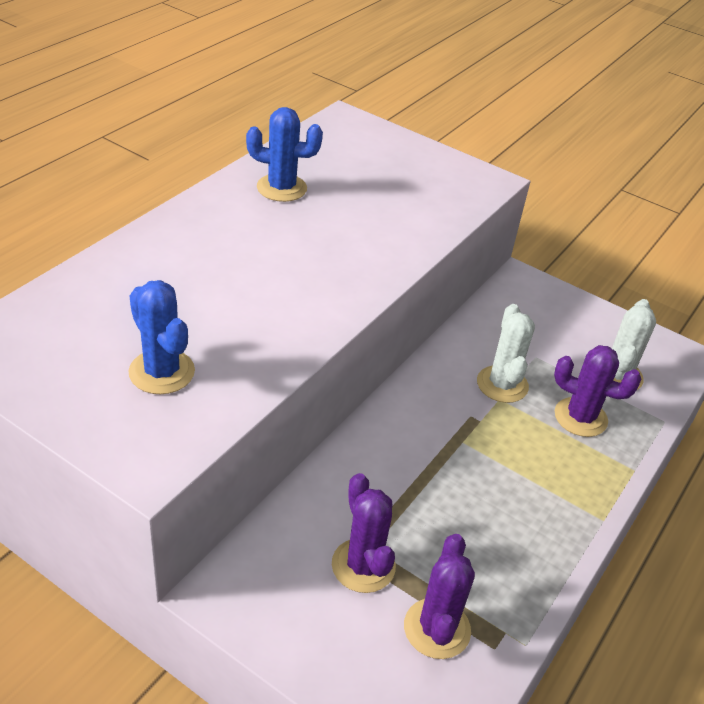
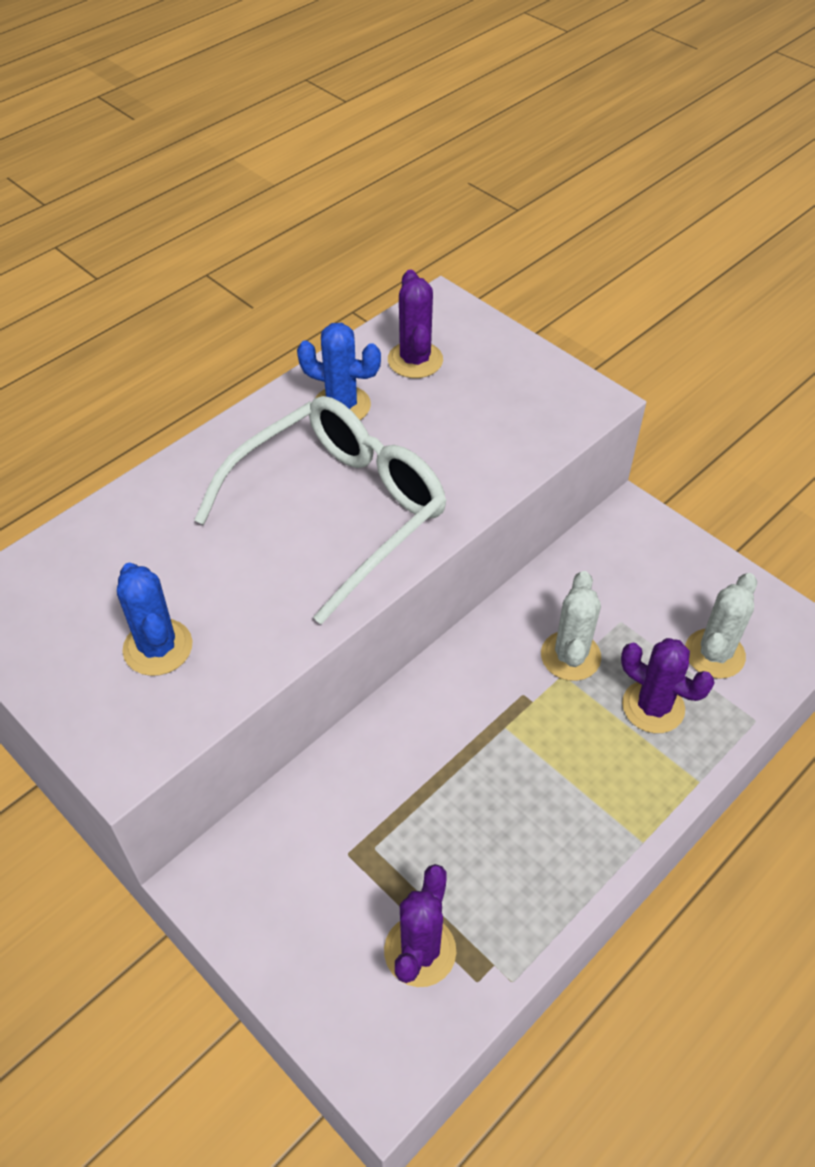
camera: 15 degrees right, 10 degrees up
(300, 262) = (339, 510): none -> white glasses
(363, 565) = (358, 868): purple cactus -> purple cactus (415, 360)

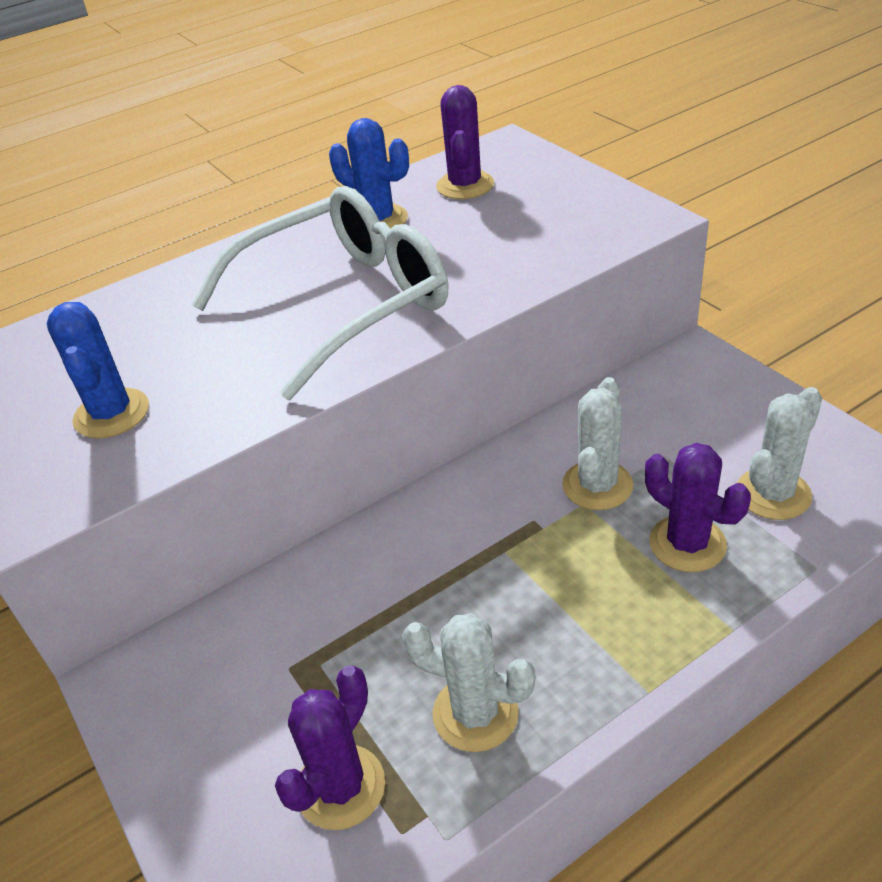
camera: 15 degrees right, 10 degrees down
(512, 876) = (475, 713): none -> white cactus

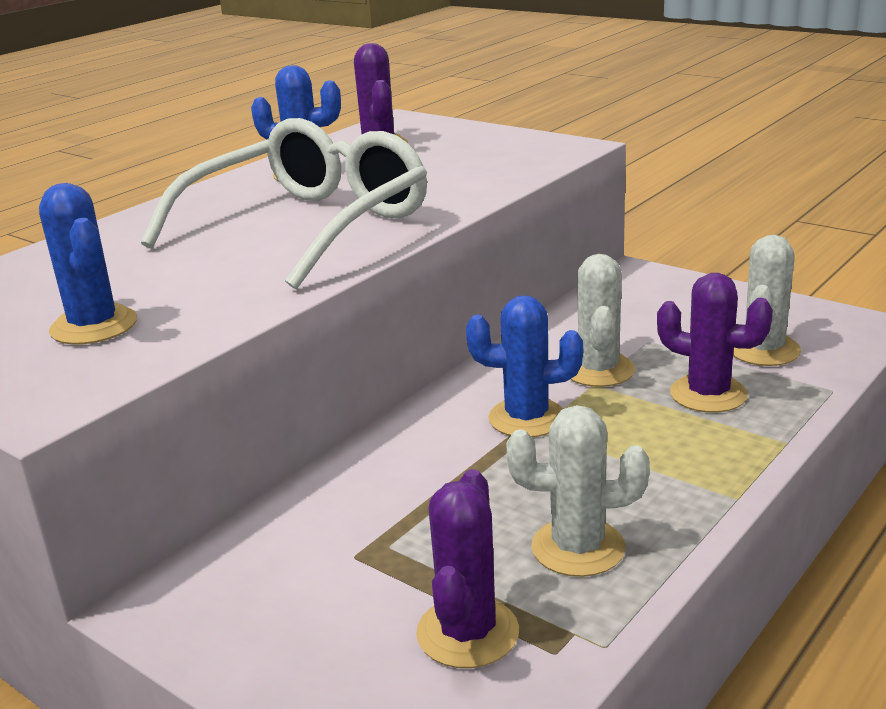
camera: 20 degrees left, 15 degrees down
(503, 535) = (526, 418): none -> blue cactus

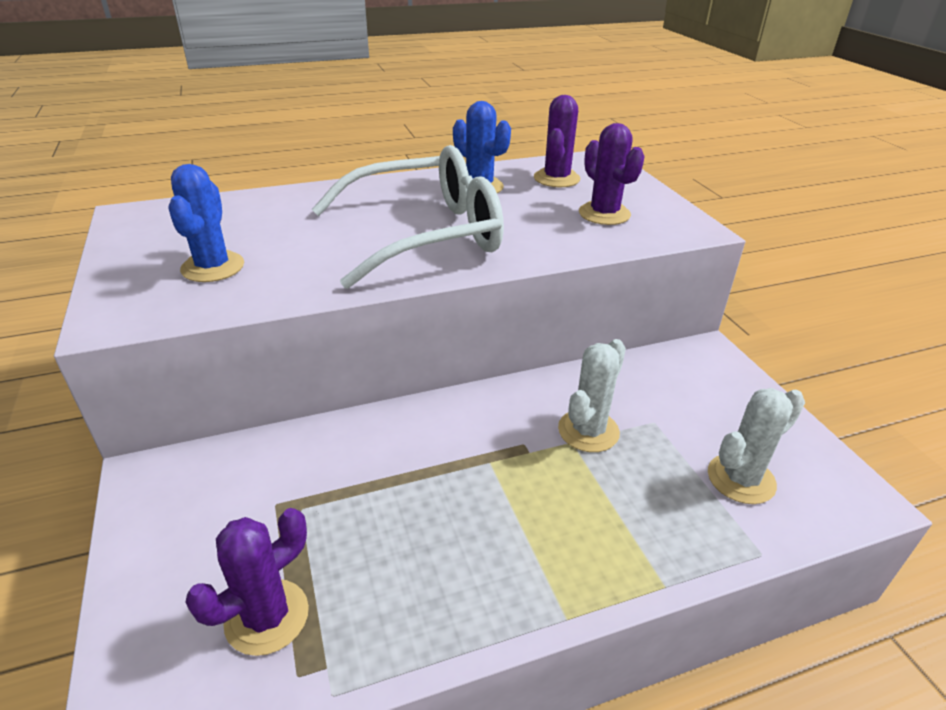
camera: 30 degrees right, 10 degrees up
(526, 418) = (494, 448): blue cactus -> none
(578, 548) = (407, 589): white cactus -> none
(708, 394) = (649, 499): purple cactus -> purple cactus (604, 214)

